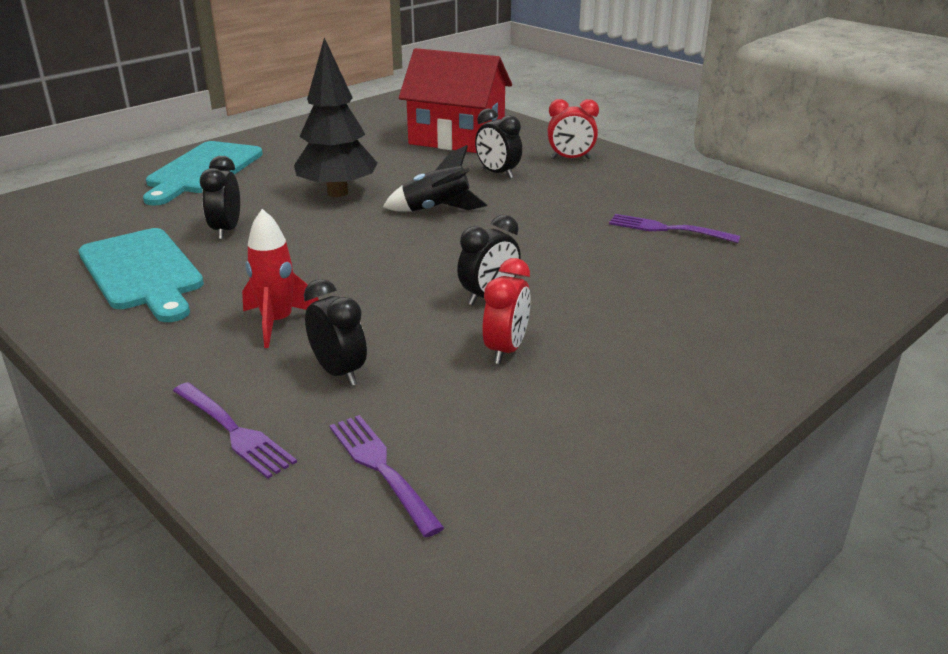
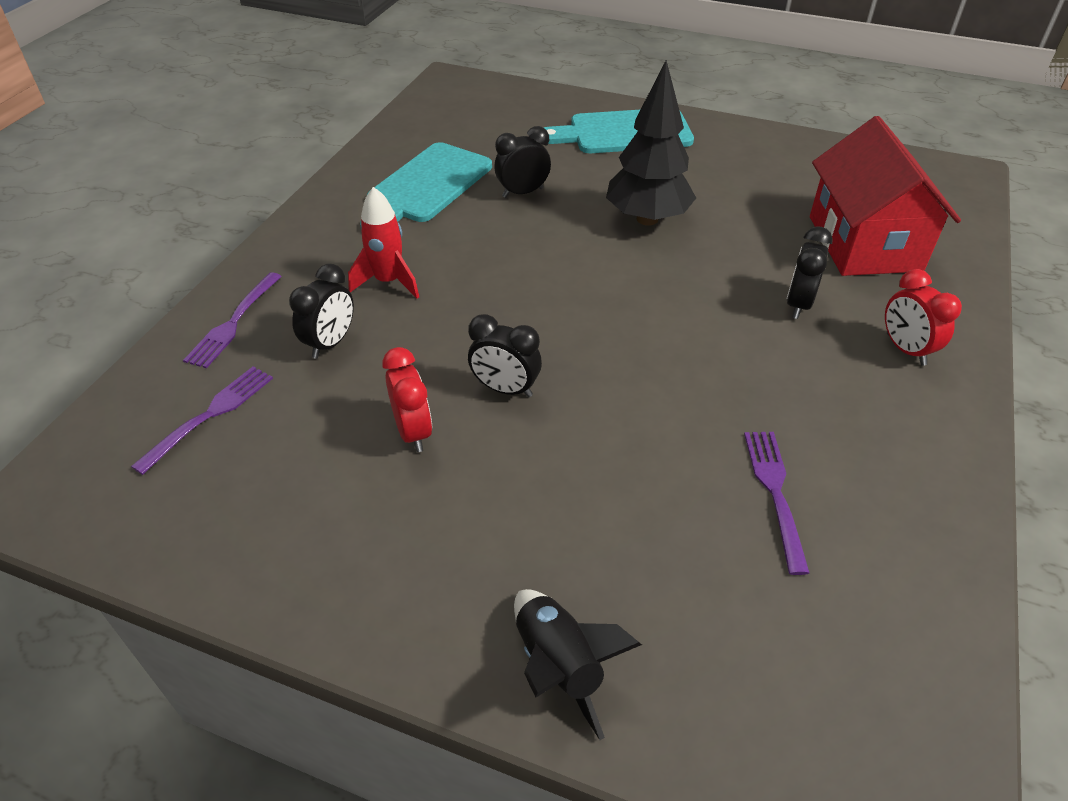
camera: 65 degrees right, 15 degrees up
(436, 210) = (665, 292): black rocket -> black rocket (559, 665)
(506, 350) = (413, 432): red clock -> red clock turned 105 degrees counterclockwise

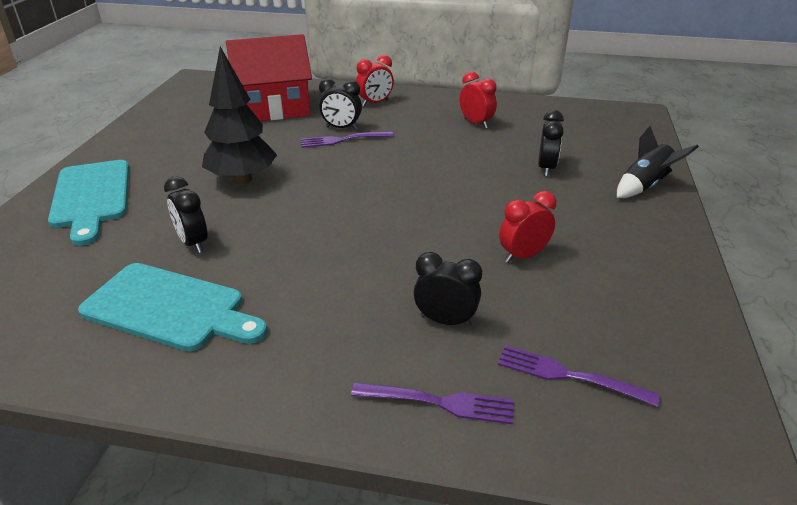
camera: 100 degrees left, 10 degrees down
(388, 282) = (347, 303): red rocket -> none
(505, 389) = (462, 222): black clock -> black clock (546, 168)
(775, 493) = (499, 136): purple fork -> purple fork (343, 140)
(831, 471) = (476, 123): none -> red clock

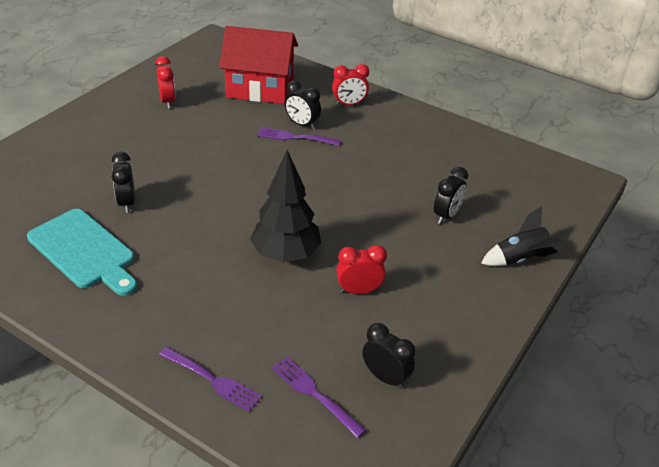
camera: 20 degrees right, 5 degrees up
(91, 197) = (79, 141): turquoise cutting board -> none
(242, 179) = (193, 155): black tree -> black tree (285, 255)
(445, 320) = (260, 323): black clock -> black clock (385, 377)
(476, 123) = (422, 150): red clock -> red clock (167, 101)

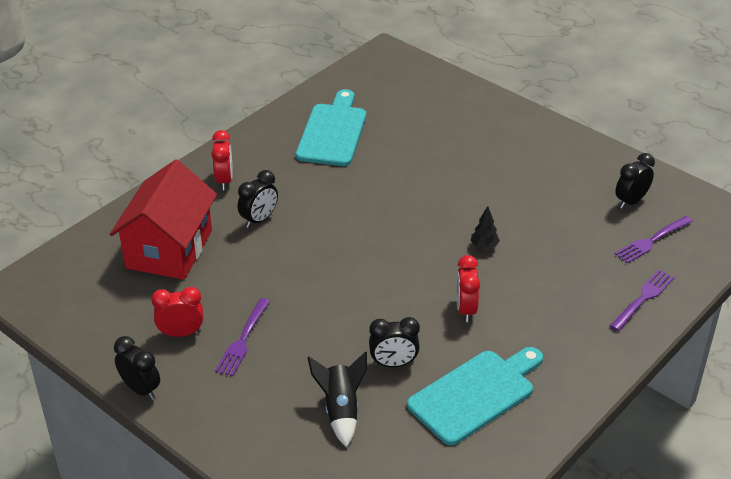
camera: 80 degrees left, 0 degrees up
(285, 255) = (484, 246): black tree -> black tree, size x0.42
(295, 137) = (285, 226): purple fork -> purple fork (243, 339)
(359, 291) = (533, 205): red clock -> red clock (465, 309)
(437, 154) = (333, 132): none -> turquoise cutting board
(446, 216) = (431, 141): black clock -> black clock (141, 389)
(520, 259) = (492, 110): black rocket -> black rocket (341, 410)

